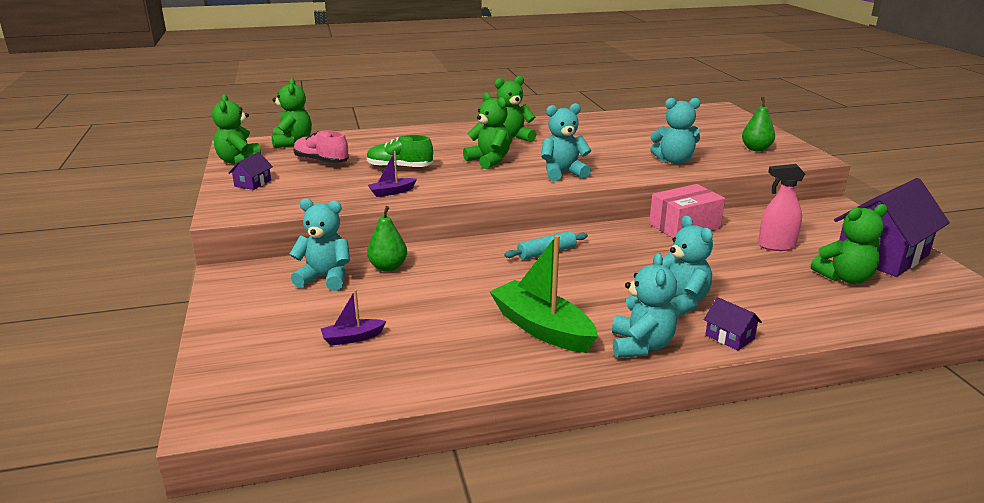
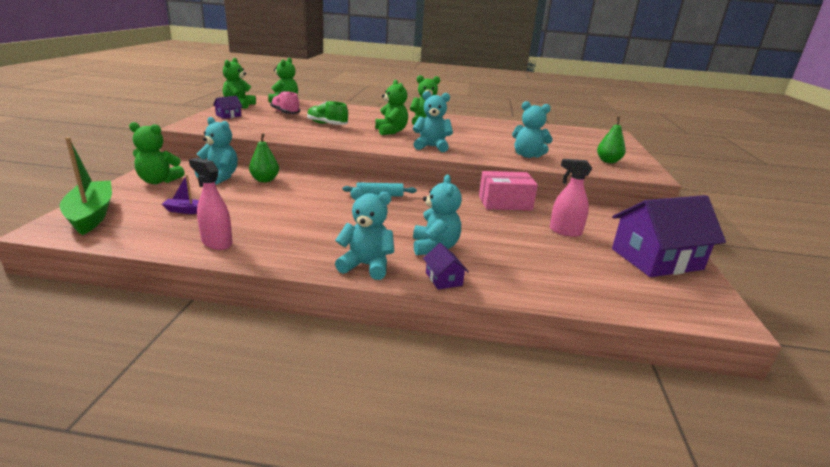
camera: 20 degrees right, 0 degrees up
(392, 192) = (301, 135): purple boat -> none
(448, 369) = (217, 243): none -> pink spray bottle
(542, 328) = (312, 237): green boat -> green boat (91, 215)
(641, 346) = (366, 266): turquoise teddy bear -> turquoise teddy bear turned 105 degrees counterclockwise
(845, 278) = (599, 266): green teddy bear -> green teddy bear (158, 181)

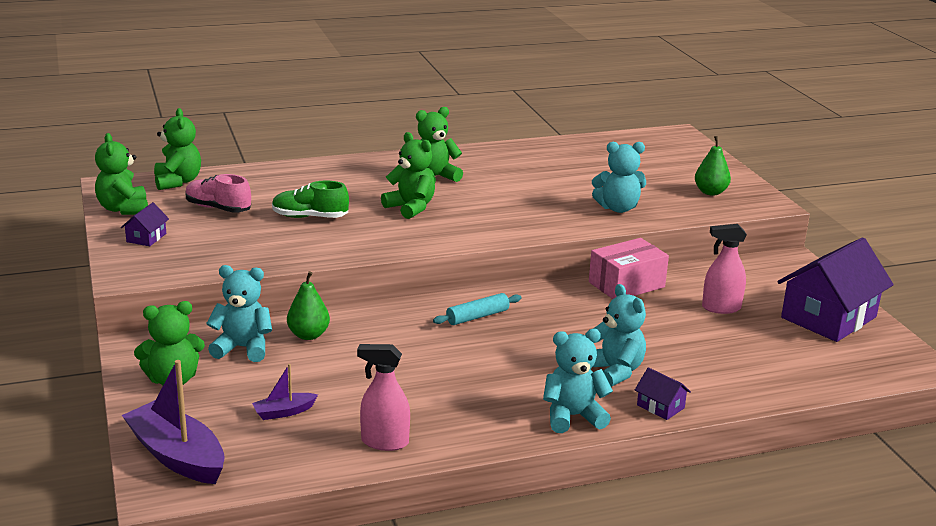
camera: 25 degrees left, 0 degrees up
(91, 215) = (177, 456): green boat -> purple boat
(431, 147) = (494, 224): turquoise teddy bear -> none

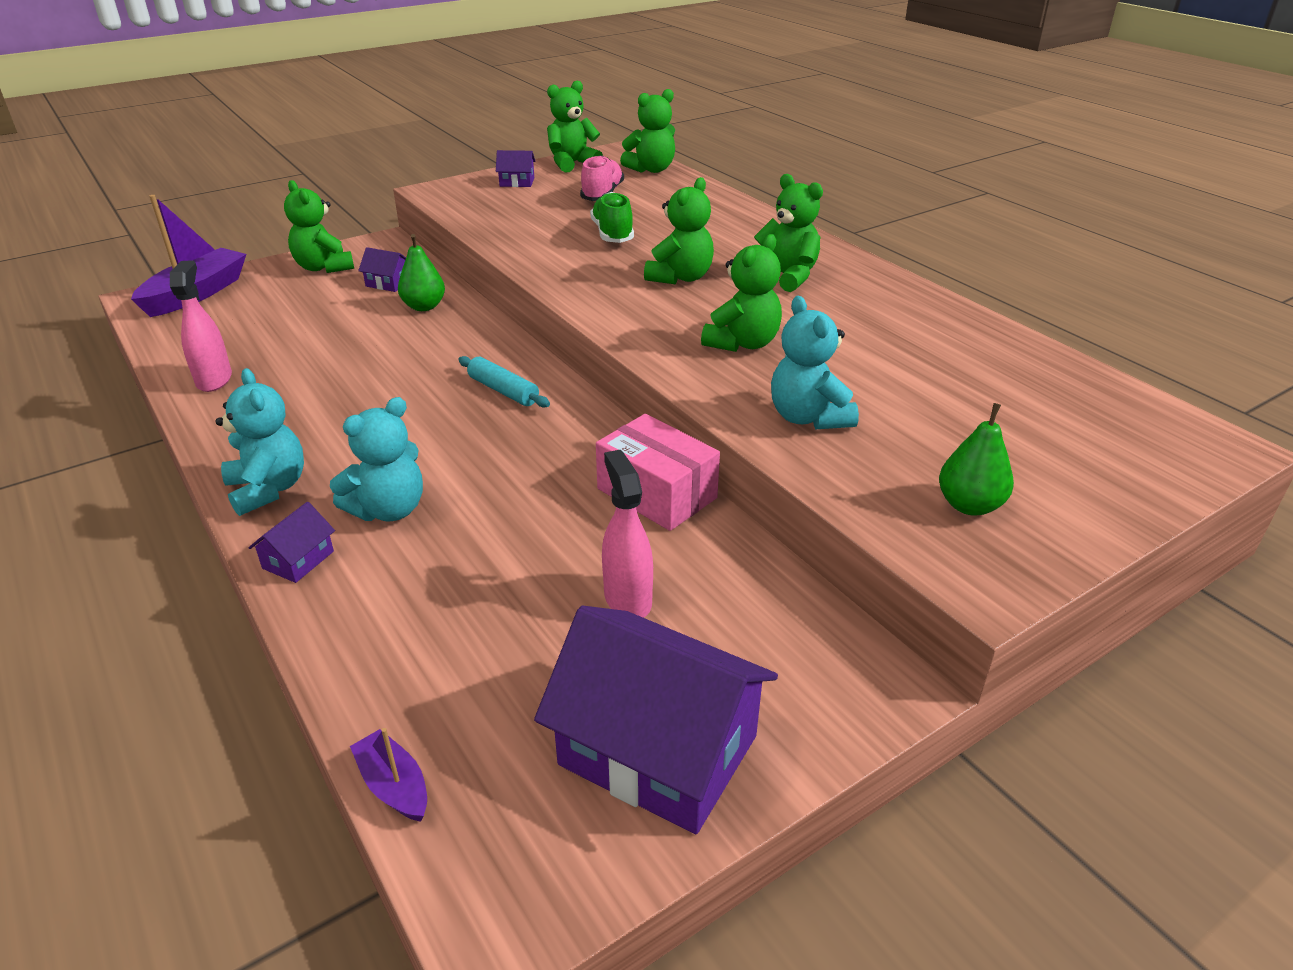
camera: 75 degrees right, 10 degrees up
(243, 348) = (388, 283): turquoise teddy bear -> purple house
(284, 412) = (270, 322): purple boat -> purple boat (394, 785)
(521, 207) = (743, 343): none -> green teddy bear

